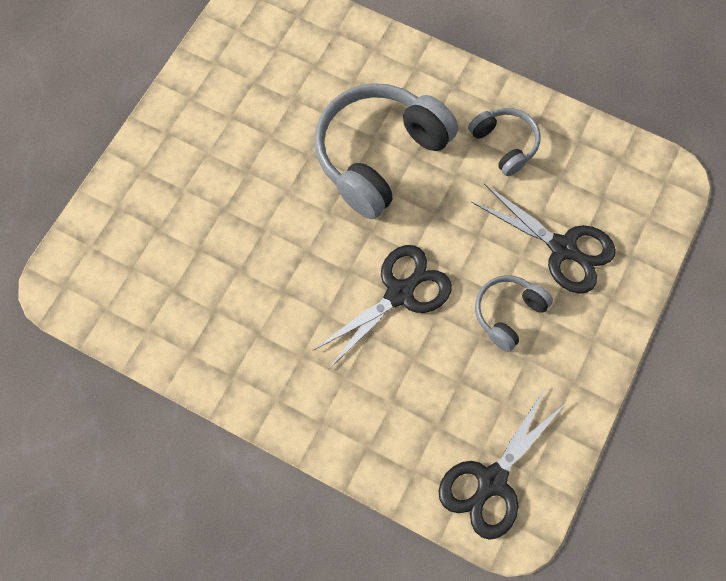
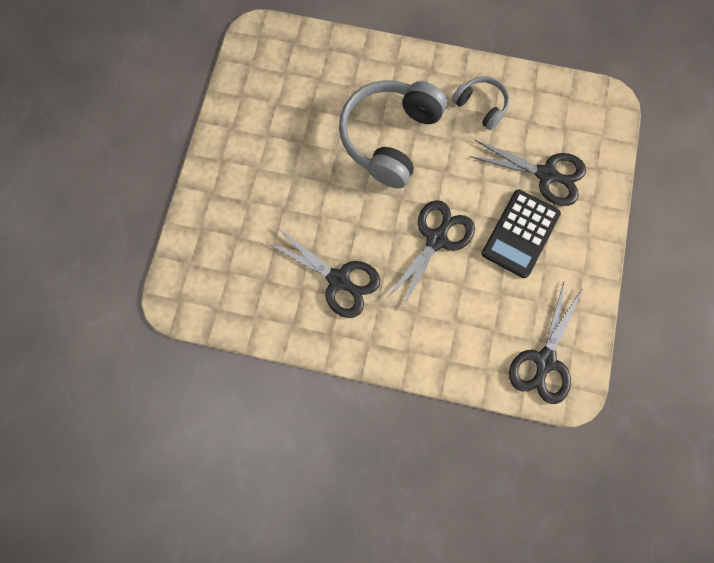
camera: 15 degrees left, 5 degrees up
(263, 312) = (338, 280): none -> black scissors
(508, 313) = (520, 234): grey headphones -> black calculator

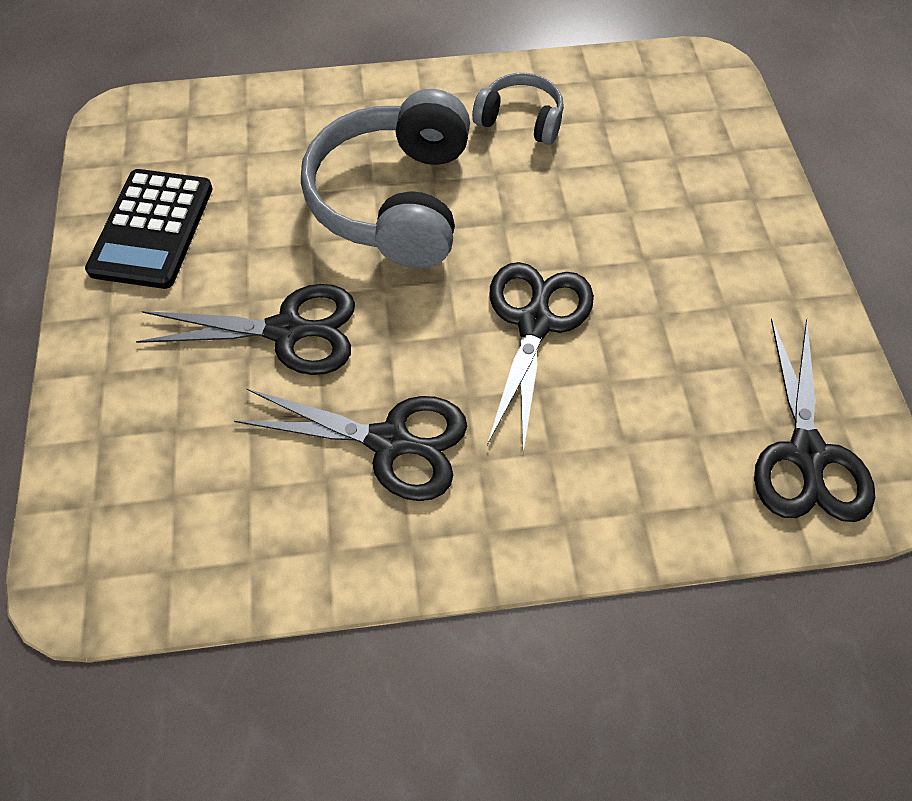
camera: 20 degrees left, 15 degrees down
(520, 234) = (667, 273): black calculator -> black calculator (152, 229)
(546, 174) = (664, 180): black scissors -> black scissors (287, 331)

